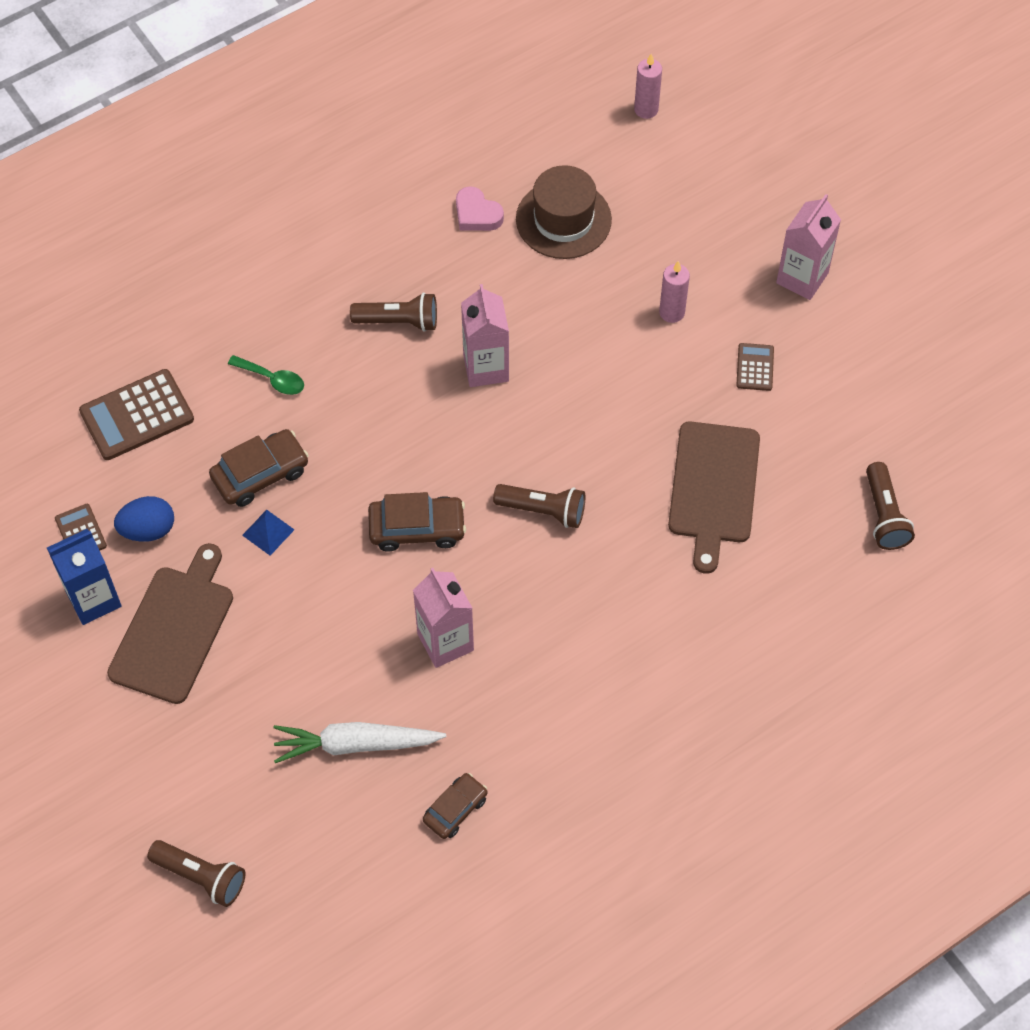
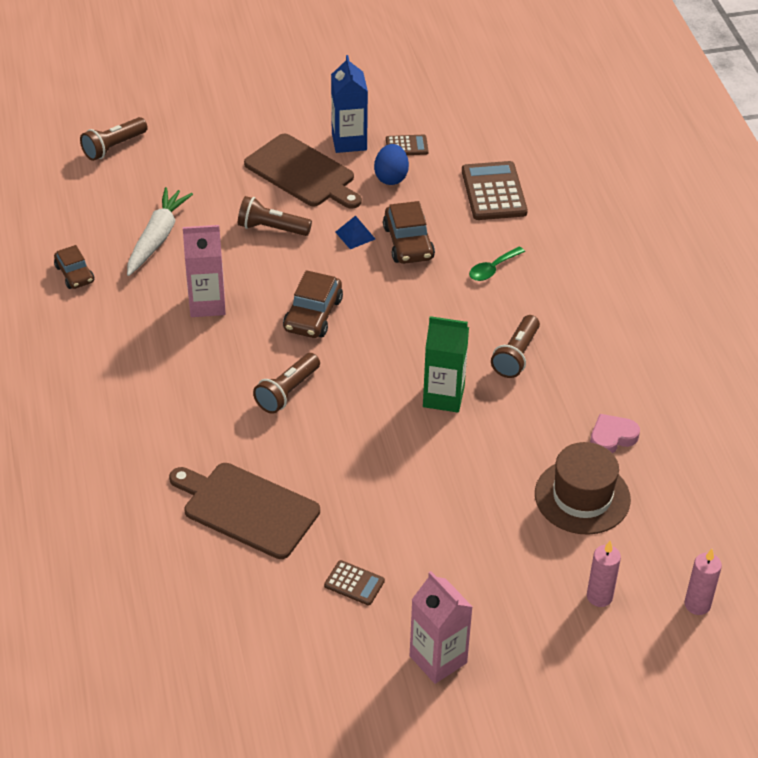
camera: 110 degrees right, 15 degrees down
(486, 368) = (443, 396): pink carton -> green carton
(672, 312) = (443, 542): pink candle -> pink candle (599, 596)
(884, 515) = (151, 622): brown flashlight -> brown flashlight (271, 228)

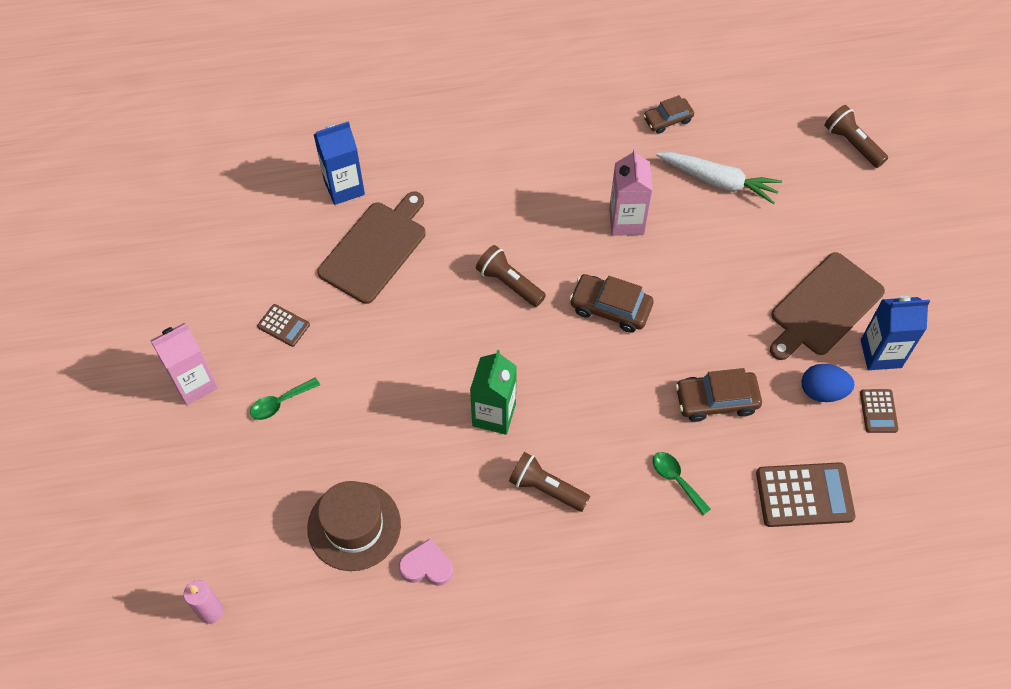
camera: 95 degrees right, 15 degrees up
(159, 546) = (344, 187): none -> blue carton
(271, 228) = (735, 276): brown flashlight -> none
(354, 583) = (283, 325): brown calculator -> brown calculator turned 90 degrees counterclockwise
(355, 235) = (727, 351): blue pyramid -> none
(453, 575) = (280, 403): none -> green spoon
(599, 596) = (235, 524): pink candle -> none
(612, 437) = (426, 566): pink heart -> pink heart turned 60 degrees counterclockwise

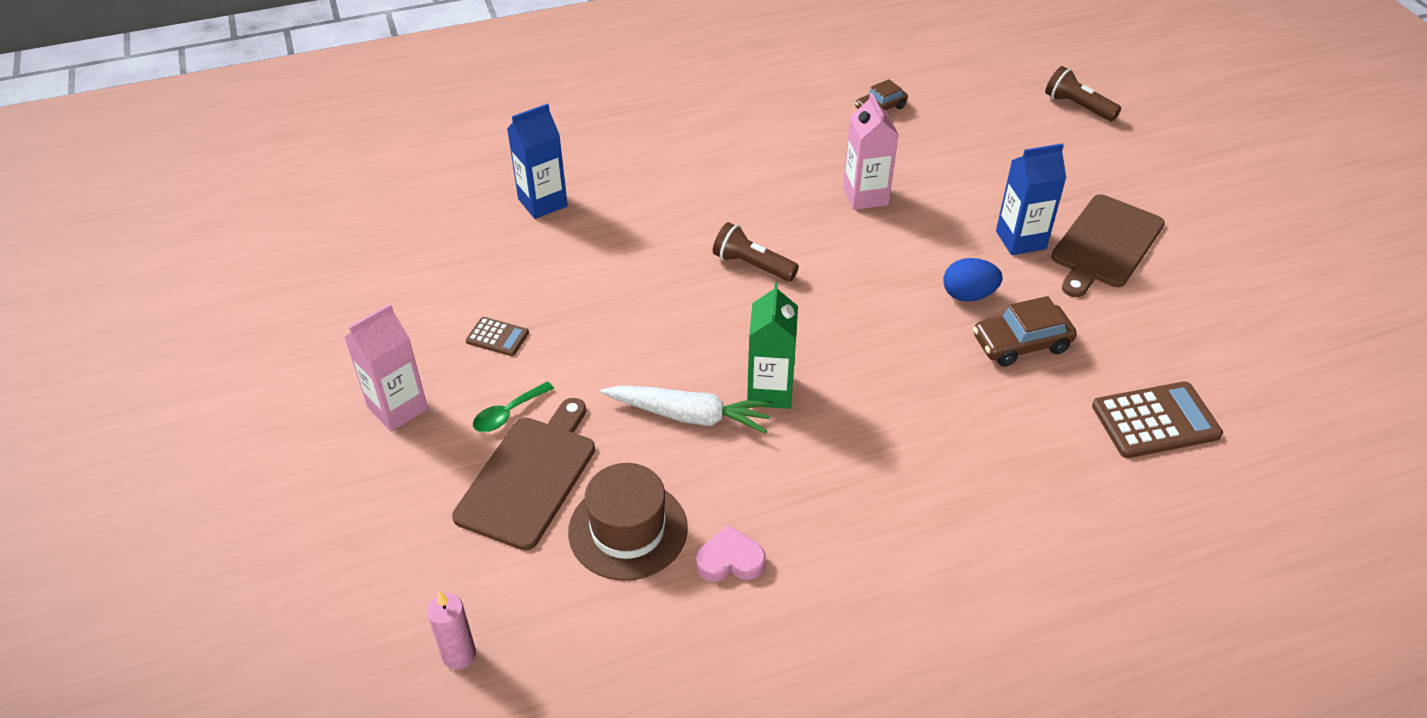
camera: 10 degrees left, 15 degrees down
(375, 249) = (591, 253): brown cutting board -> brown cutting board (529, 477)
(546, 488) = (854, 456): brown flashlight -> none
(610, 308) = (873, 274): brown car -> none
(676, 480) = (1003, 426): green spoon -> none
(718, 181) = (952, 151): white carrot -> white carrot (690, 415)
(822, 391) = (1135, 320): blue egg -> blue egg (968, 295)
(878, 411) = (1203, 330): brown calculator -> none
(881, 353) = (1183, 278): blue carton -> blue carton (1020, 240)

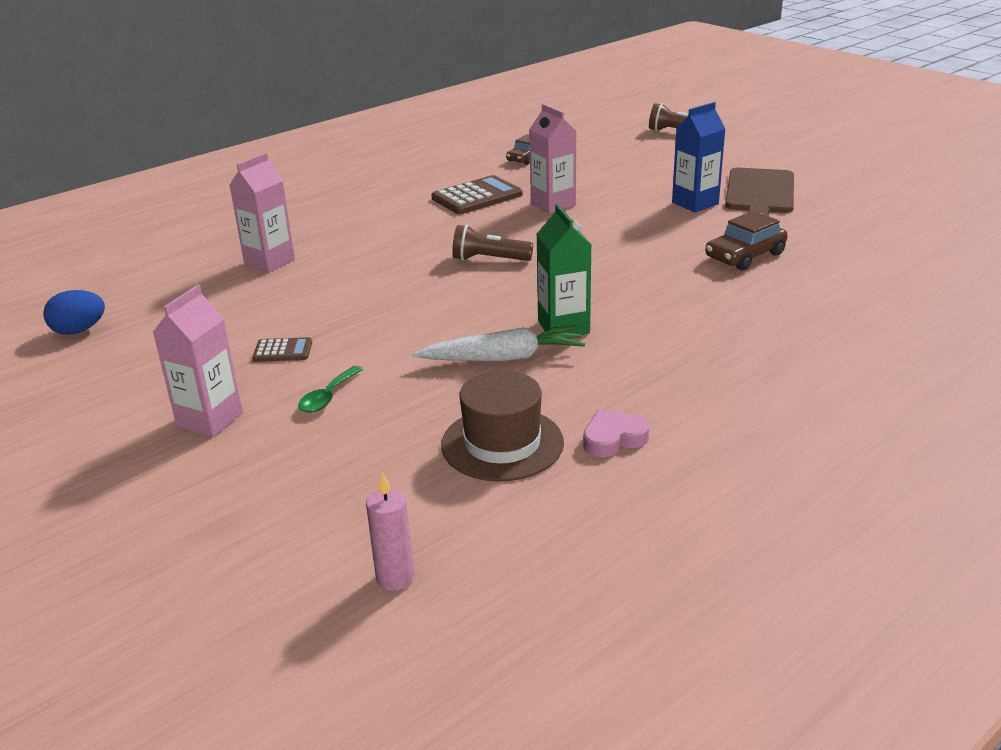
camera: 20 degrees left, 15 degrees down
(529, 477) = (379, 433): brown cutting board -> none
(542, 202) = (269, 261): blue carton -> pink carton
(968, 295) = (681, 239): blue egg -> blue egg (79, 330)
(1155, 421) = (883, 273): brown calculator -> brown calculator (477, 196)

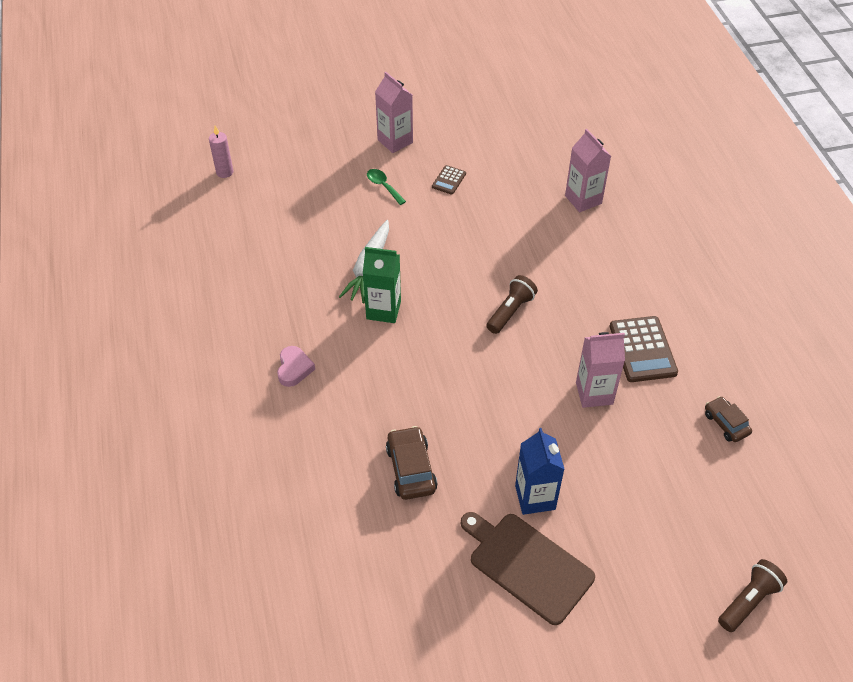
camera: 115 degrees right, 20 degrees up
(79, 330) = (534, 108): blue egg -> none
(502, 444) = (286, 236): brown hat -> none
(613, 438) = (254, 280): pink heart -> pink heart (294, 368)

